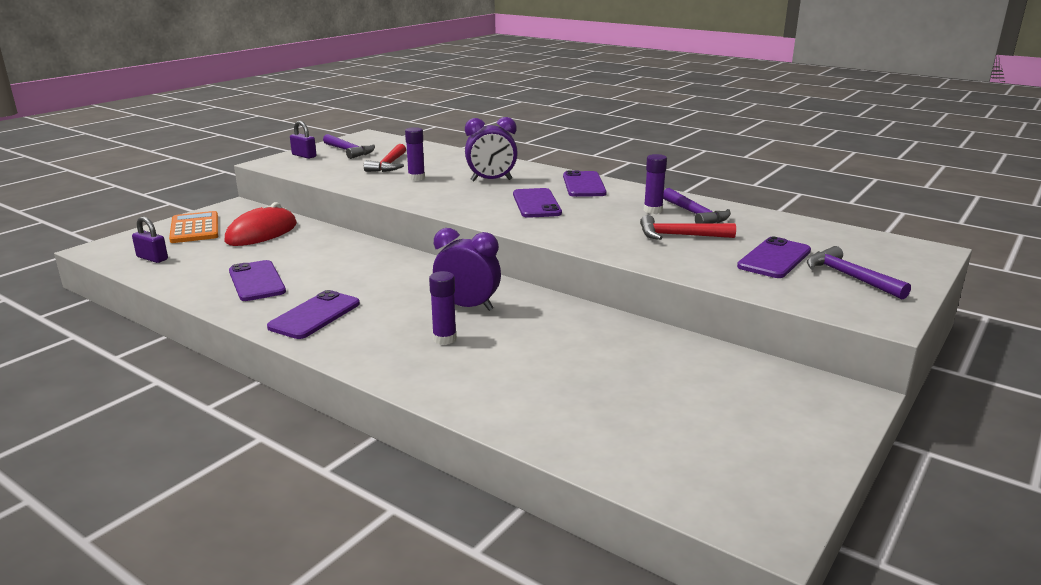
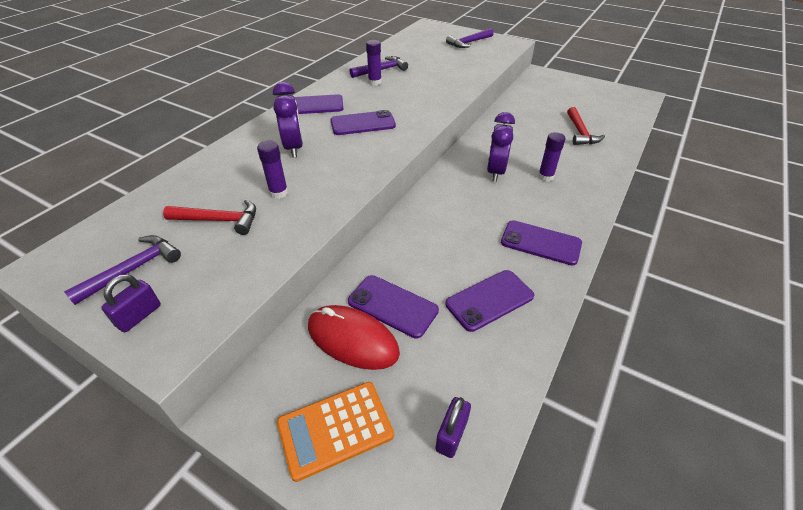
camera: 95 degrees left, 20 degrees up
(679, 236) = (422, 76): red hammer -> red hammer (580, 132)
(774, 259) = (451, 55): purple phone -> purple phone (392, 306)

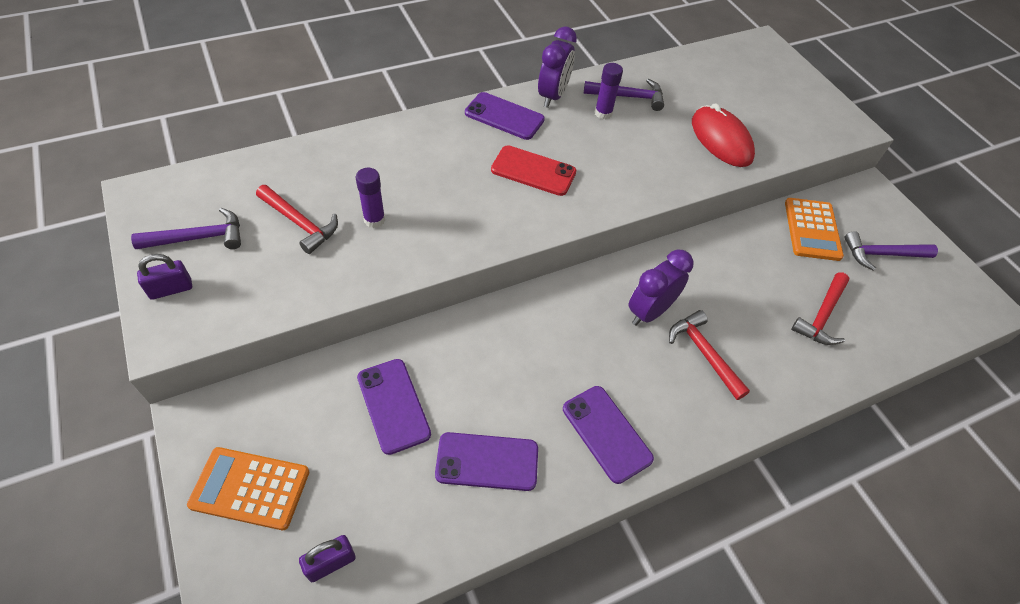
camera: 30 degrees right, 10 degrees up
(294, 148) = (435, 168): purple clock -> purple clock (552, 96)
(352, 339) = (331, 416): red mouse -> red mouse (721, 140)
(363, 123) = (533, 171): purple phone -> red phone
(469, 43) = (789, 101): purple hammer -> purple hammer (882, 254)
(533, 99) = (812, 229): none -> orange calculator
(545, 177) = (704, 353): purple glue stick -> red hammer

